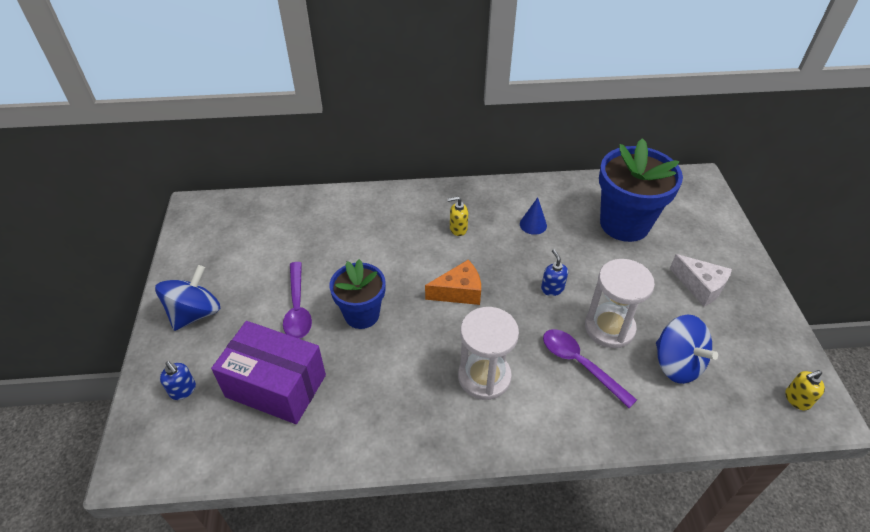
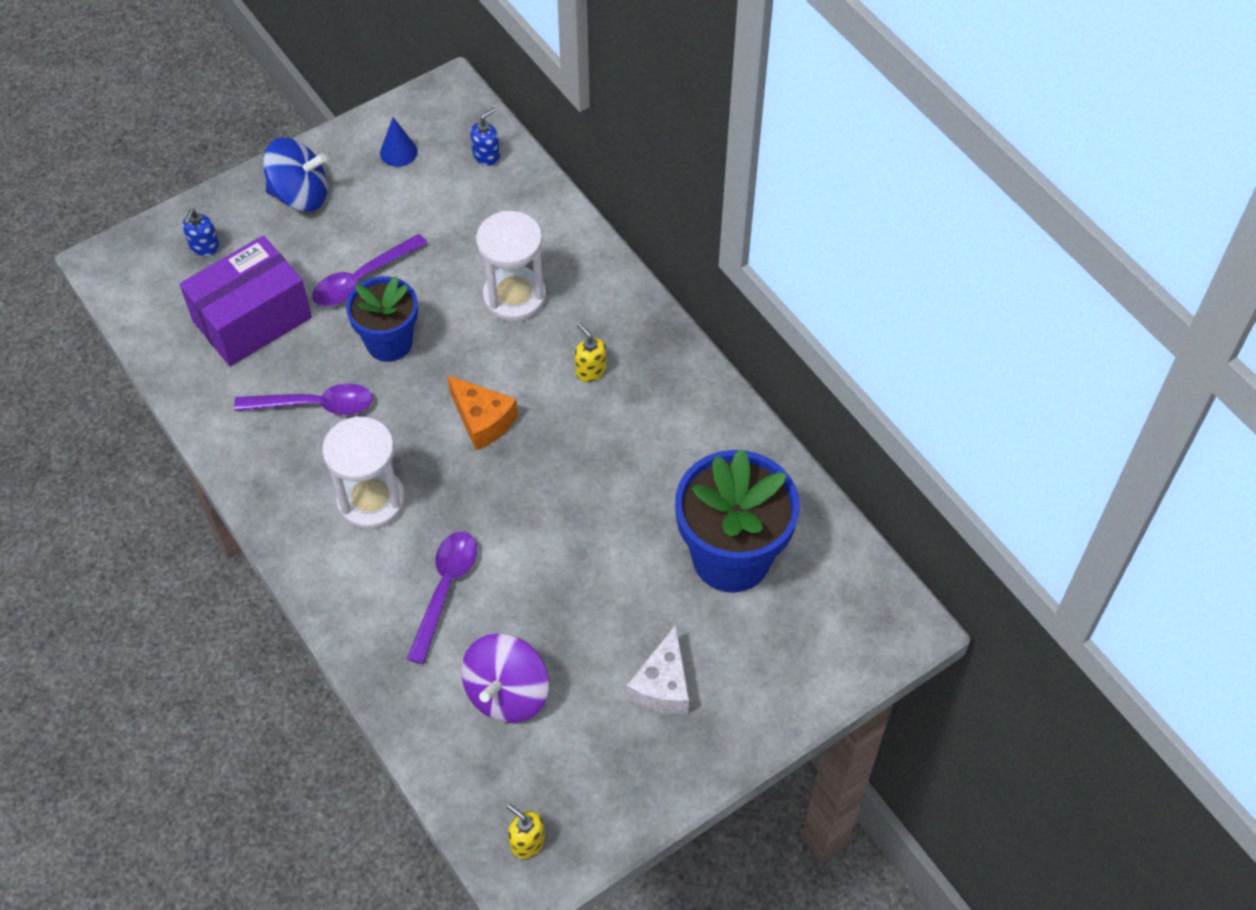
camera: 60 degrees right, 10 degrees up
(276, 386) = (252, 319): purple box -> purple box turned 60 degrees clockwise
(381, 377) = (315, 405): none -> purple spoon
(533, 224) = (655, 450): blue cone -> blue cone (398, 152)
(552, 288) = (550, 516): blue soap dispenser -> blue soap dispenser (486, 156)
(609, 328) = (522, 601): white hourglass -> white hourglass (514, 296)
(677, 364) = (507, 693): blue spinning top -> purple spinning top

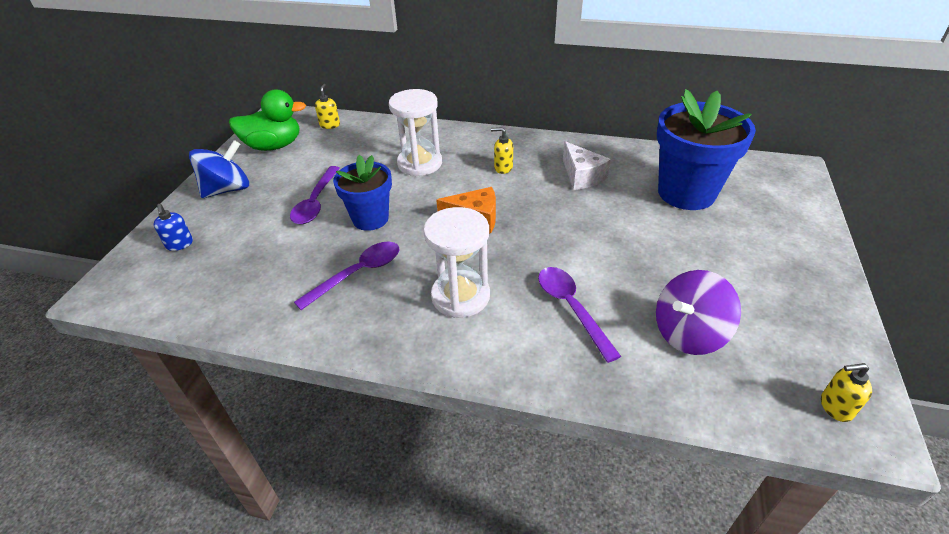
camera: 40 degrees left, 15 degrees down
(252, 319) = (259, 259): purple box -> none
(398, 152) = (274, 146): blue cone -> green duck
(486, 156) = (330, 125): blue soap dispenser -> yellow soap dispenser
(507, 693) = (688, 333): purple spinning top -> purple spinning top turned 75 degrees clockwise
(662, 685) = (752, 265): white cheese -> white cheese (581, 176)

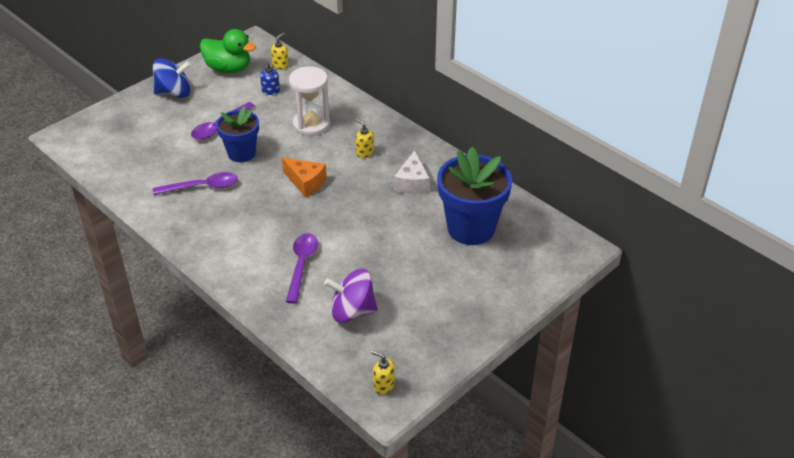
camera: 30 degrees right, 0 degrees up
(180, 244) = (120, 122): blue soap dispenser -> blue soap dispenser (270, 91)
(460, 296) = (246, 228): white hourglass -> none

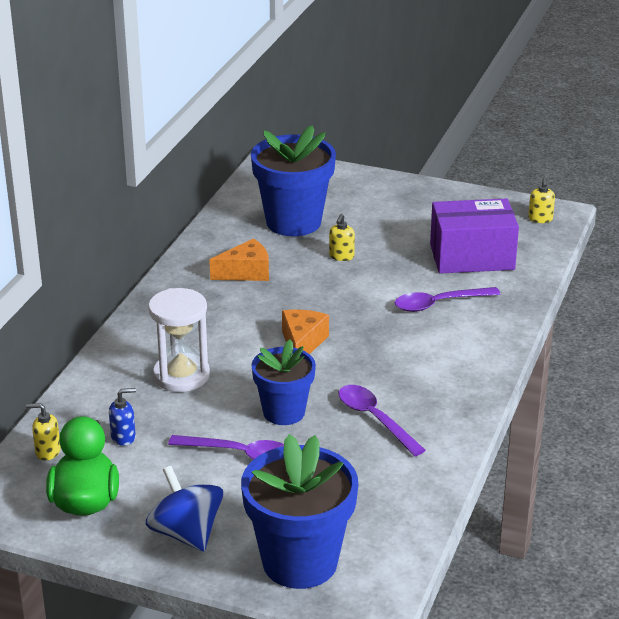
camera: 115 degrees left, 10 degrees down
(116, 122) = (300, 562): none -> blue flower pot
(352, 311) = (472, 257): purple spinning top -> purple box
(364, 152) = (212, 318): yellow soap dispenser -> yellow soap dispenser (341, 256)
(412, 183) = (246, 272): white cheese -> orange cheese

